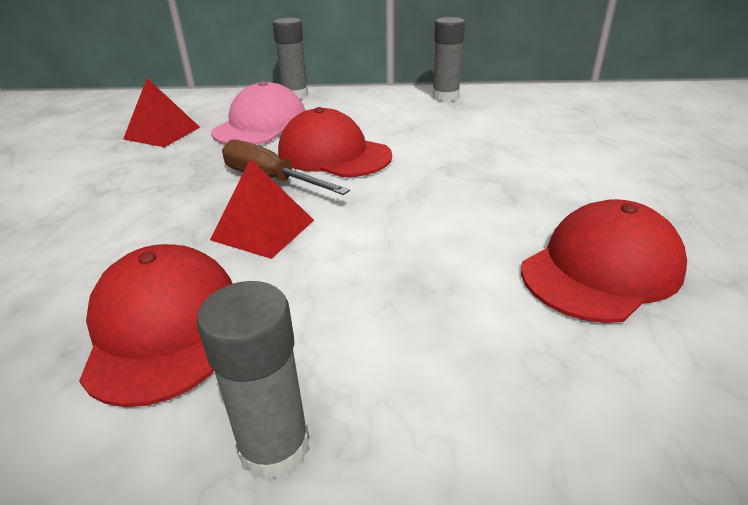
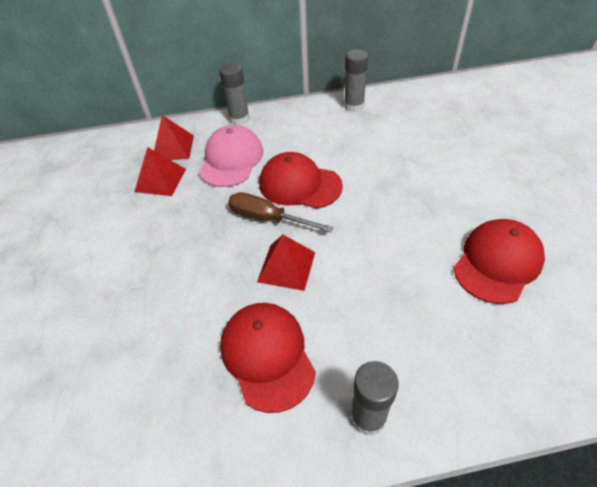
camera: 10 degrees left, 15 degrees up
(199, 110) = (173, 148): none -> red pyramid

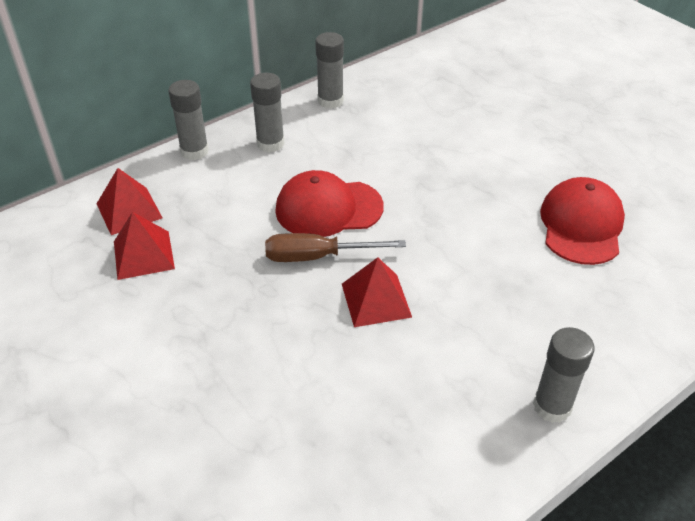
camera: 30 degrees left, 5 degrees down
(231, 159) = (221, 203): pink cap -> none
(267, 355) = (418, 393): red cap -> none
(291, 126) = (270, 144): none -> grey glue stick

